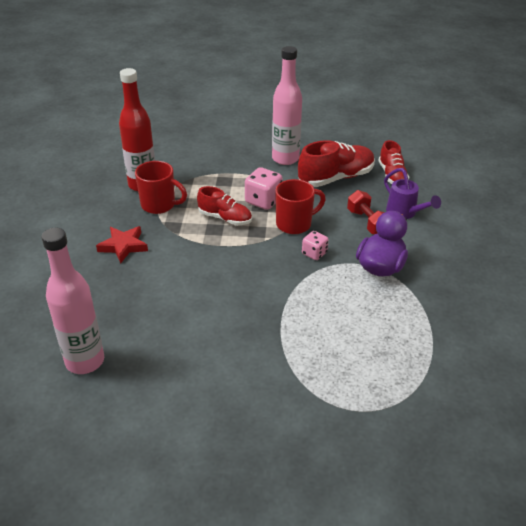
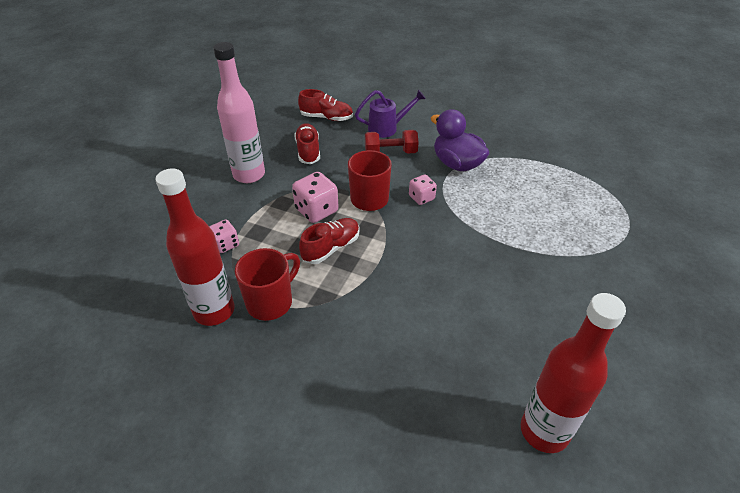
camera: 70 degrees left, 5 degrees up
(85, 361) = (544, 431): pink bottle -> red bottle
(123, 246) = (338, 355): red star -> none
(204, 171) = (225, 244): none -> pink dice
(336, 178) = (308, 151): red shoe -> red shoe, size x0.63

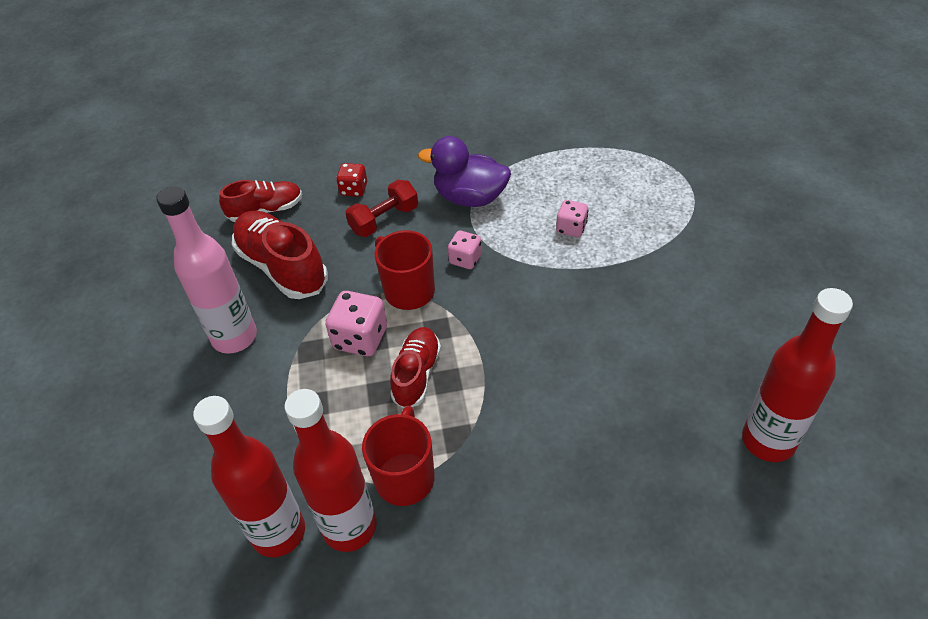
camera: 30 degrees left, 5 degrees up
(175, 290) = (278, 532): none -> red bottle
(225, 244) = (288, 441): pink dice -> pink dice (571, 228)
(308, 151) = (282, 267): red shoe -> red shoe, size x1.58
(387, 128) = (354, 189): purple watering can -> red dice

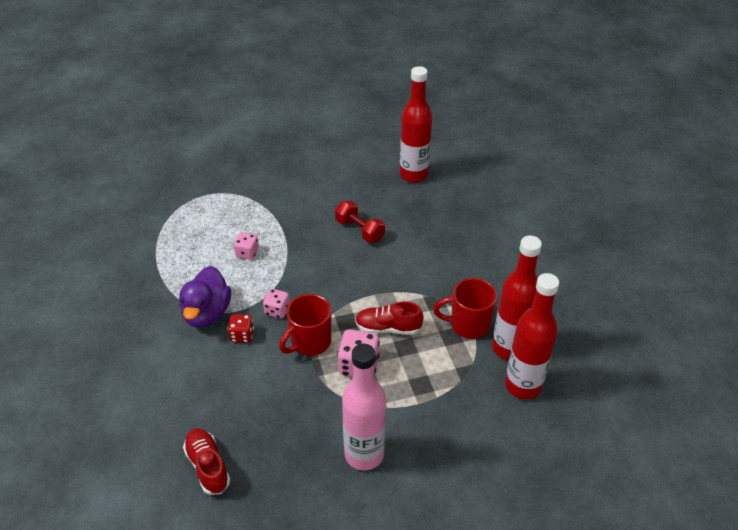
camera: 100 degrees left, 5 degrees down
(282, 267) = (283, 435): red shoe -> none
(354, 189) = (186, 397): red dice -> red dice (242, 335)
(384, 220) = (229, 368): red dumbbell -> red dumbbell (359, 230)

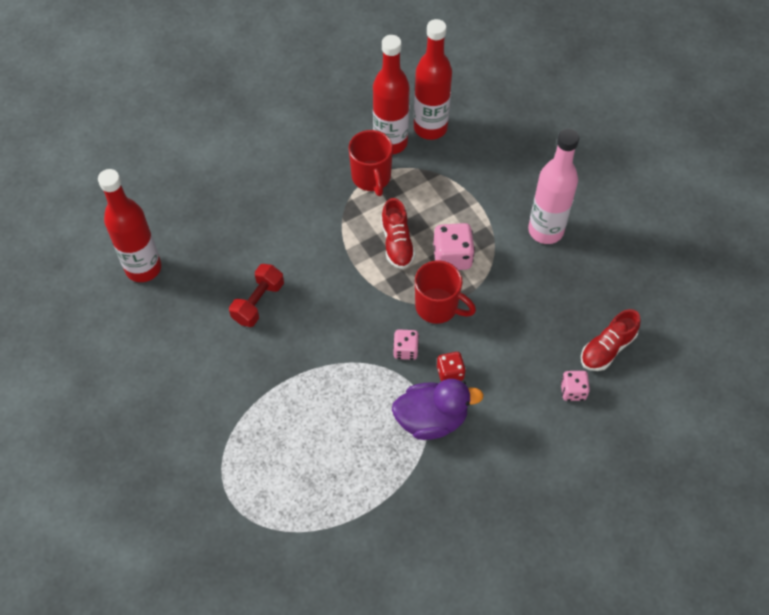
camera: 105 degrees left, 15 degrees up
(247, 253) = (327, 411): pink dice -> pink dice (573, 391)

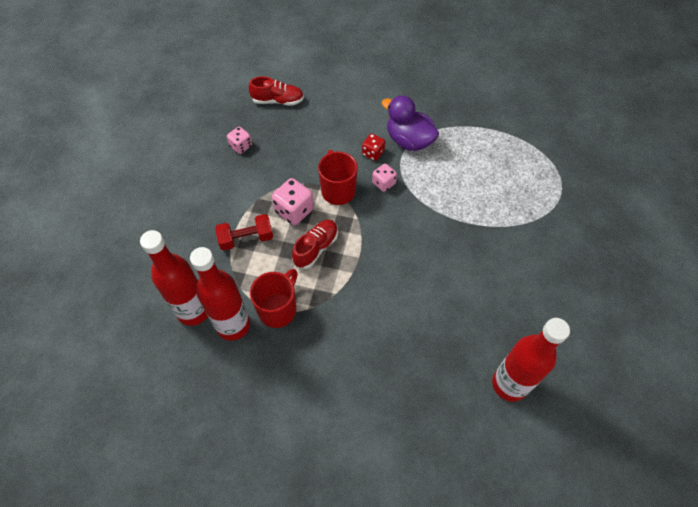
camera: 135 degrees left, 0 degrees up
(258, 302) = (446, 286): red dumbbell -> red dumbbell (246, 238)
(545, 230) = (222, 179): pink bottle -> none
(573, 391) = (321, 98): pink dice -> pink dice (241, 146)

